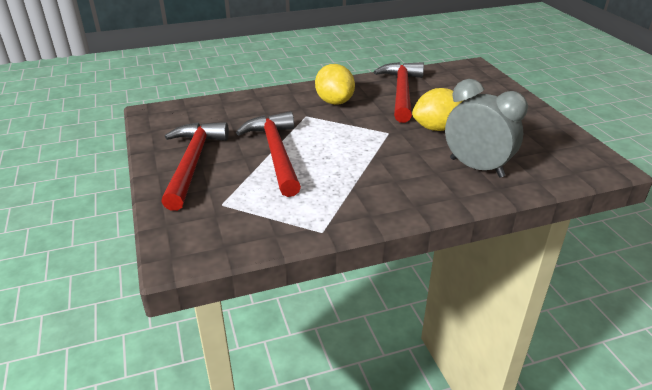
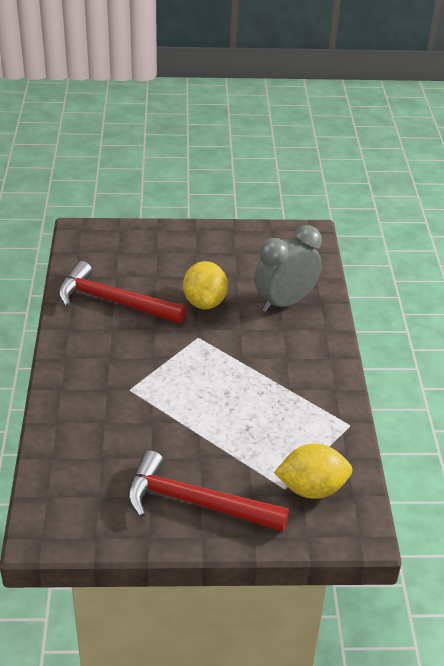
camera: 75 degrees left, 5 degrees up
(276, 153) = (202, 430): red hammer -> none
(334, 102) = (107, 358): yellow lemon -> yellow lemon (311, 488)

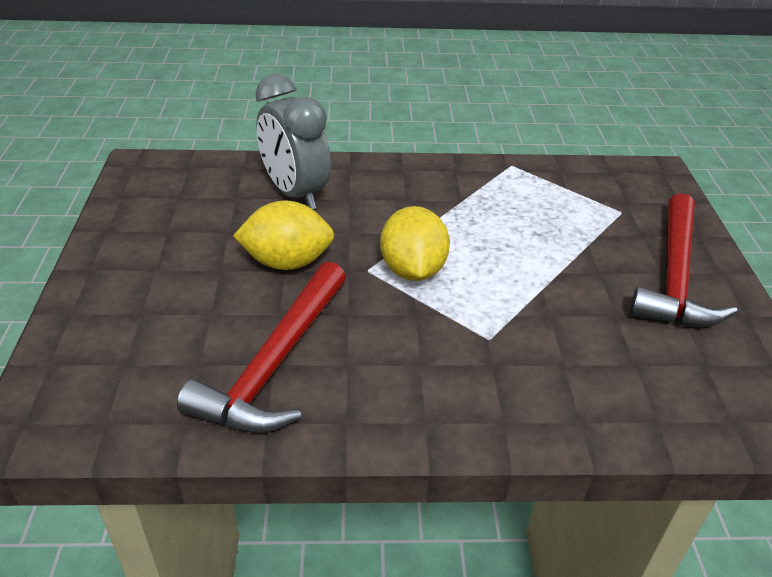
camera: 90 degrees left, 0 degrees up
(311, 488) = (615, 195): yellow lemon -> yellow lemon (412, 270)

